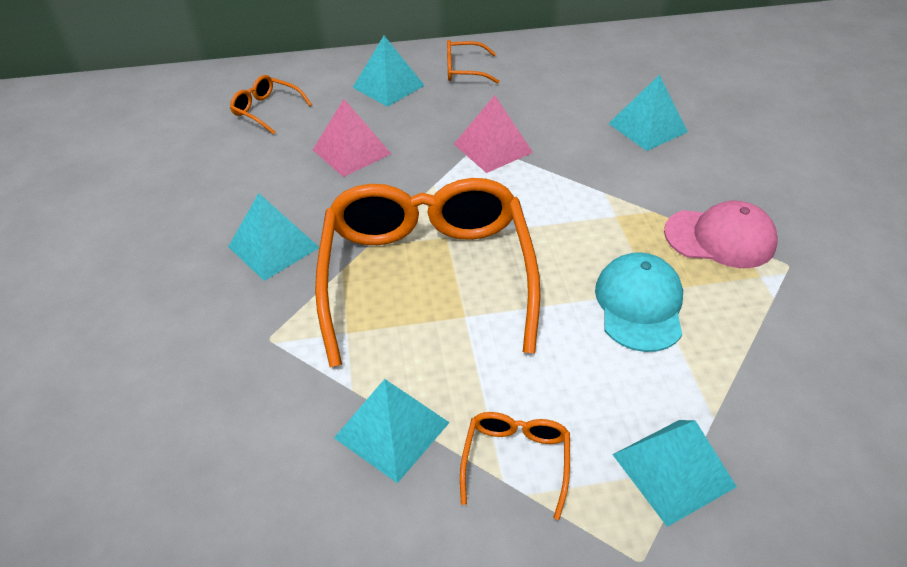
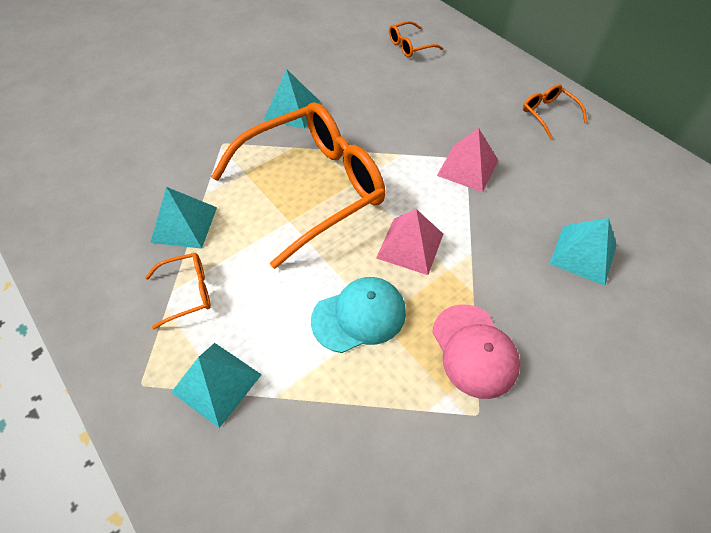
camera: 60 degrees right, 10 degrees up
(267, 110) = (410, 46): orange glasses -> orange glasses turned 120 degrees counterclockwise
(351, 151) = (402, 101): pink pyramid -> pink pyramid (410, 245)
(388, 86) = (488, 85): turquoise pyramid -> none

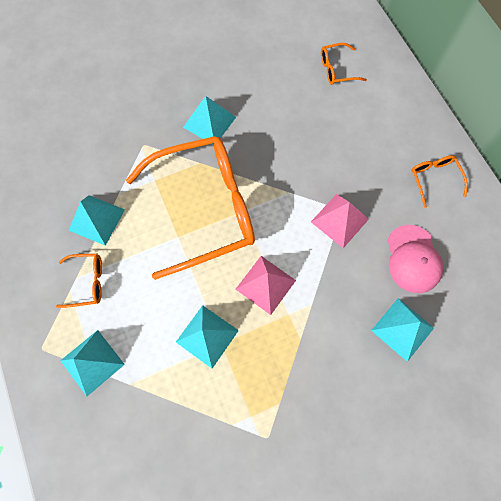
camera: 15 degrees right, 15 degrees up
(359, 316) = (207, 336): turquoise cap -> turquoise pyramid
(474, 350) = (283, 388): pink cap -> pink cap (413, 259)

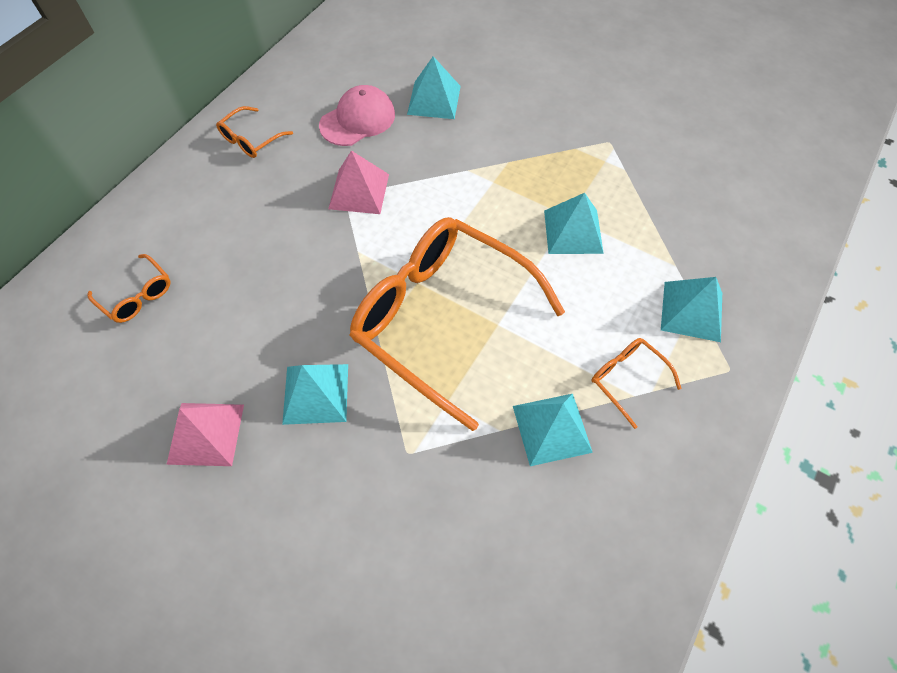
camera: 125 degrees left, 10 degrees down
(265, 284) = (480, 214): pink pyramid -> pink pyramid (206, 434)

